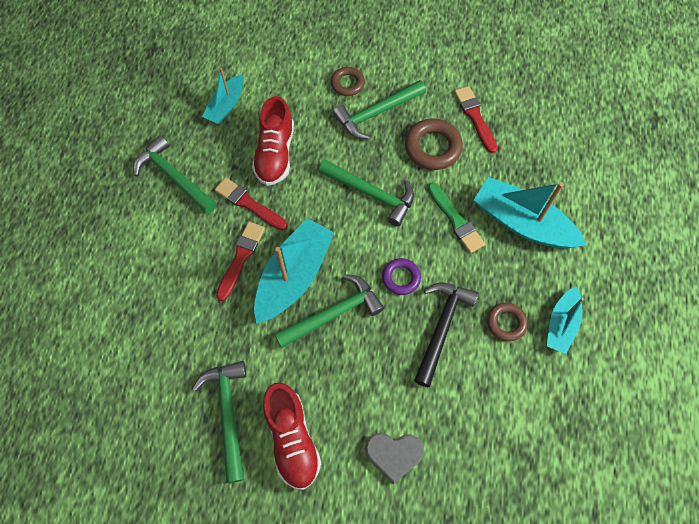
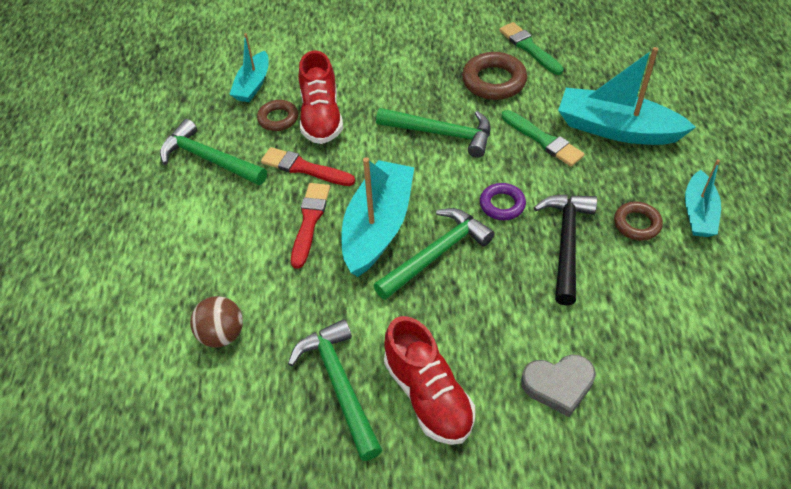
camera: 10 degrees left, 15 degrees down
(150, 348) = (222, 334): none -> brown ball
(347, 84) = (382, 43): brown ring -> brown ring (278, 118)
(376, 113) = (422, 63): green hammer -> none
(475, 117) = (529, 48): red brush -> green brush

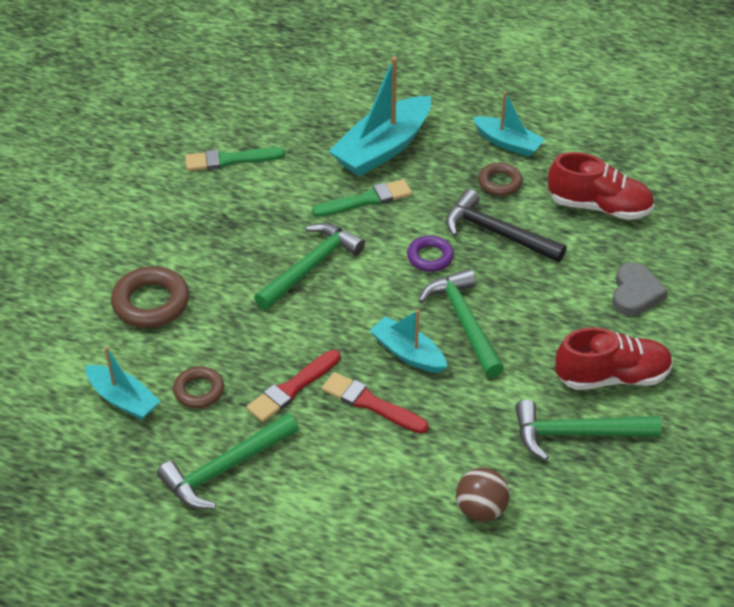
camera: 70 degrees left, 5 degrees down
(321, 117) = (222, 353): red shoe -> red shoe (599, 207)
(378, 227) = (408, 353): turquoise boat -> turquoise boat, size x0.59
(494, 81) = (261, 203): brown ring -> brown ring (151, 303)

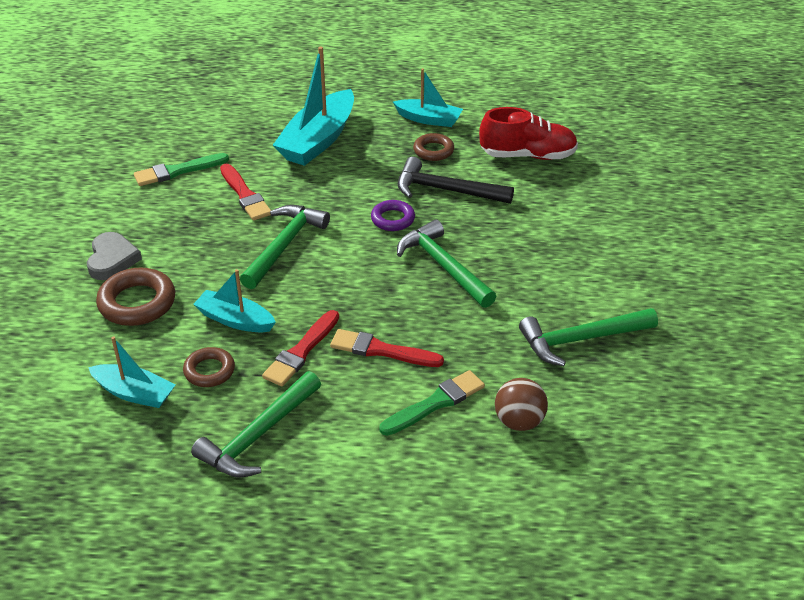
camera: 15 degrees left, 5 degrees down
(289, 200) = (245, 195): none -> red brush
(366, 200) = (317, 183): green brush -> green brush (435, 403)
(408, 353) = (401, 301): turquoise boat -> turquoise boat (235, 320)
(612, 377) = (593, 287): red shoe -> none
(635, 293) = (586, 217): grey heart -> grey heart (112, 259)

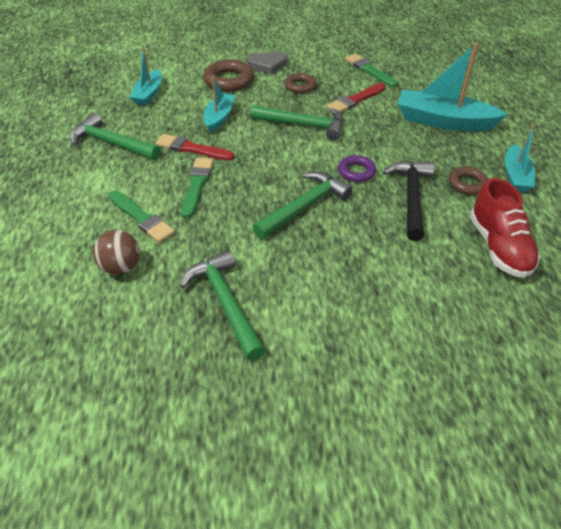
camera: 80 degrees right, 5 degrees up
(209, 371) = (169, 116): brown ring -> brown ring (300, 86)
(381, 350) = (197, 185): red brush -> green brush

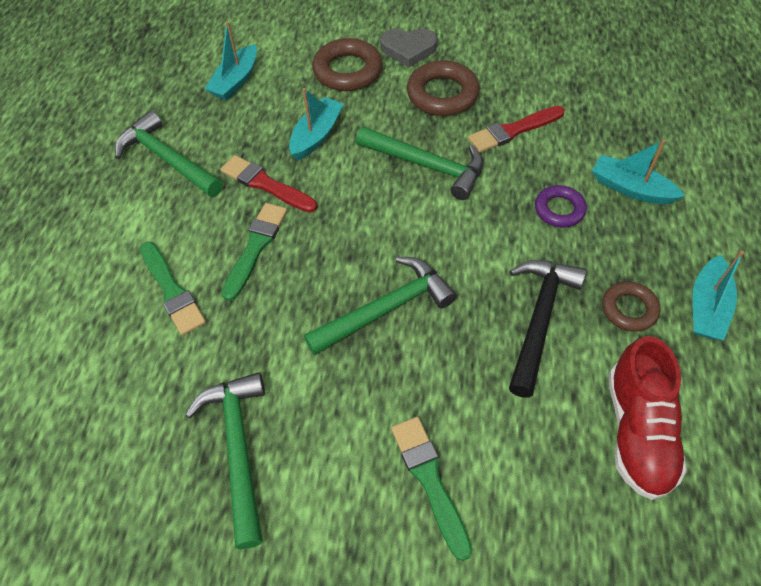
camera: 15 degrees right, 10 degrees up
(121, 267) = (127, 365): brown ball -> none
(300, 86) = (442, 94): brown ring -> brown ring, size x1.61
(356, 172) = (475, 261): purple ring -> purple ring (559, 209)
(369, 70) = (550, 77): green brush -> green brush (429, 480)
(443, 121) = (631, 188): turquoise boat -> turquoise boat, size x0.59

